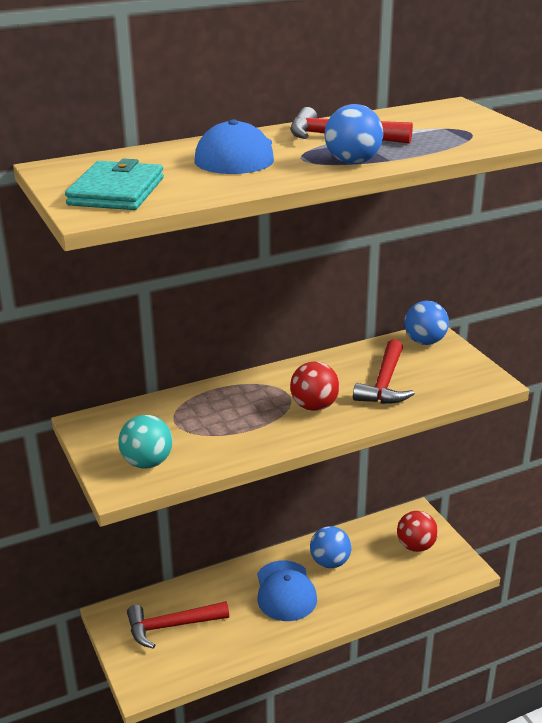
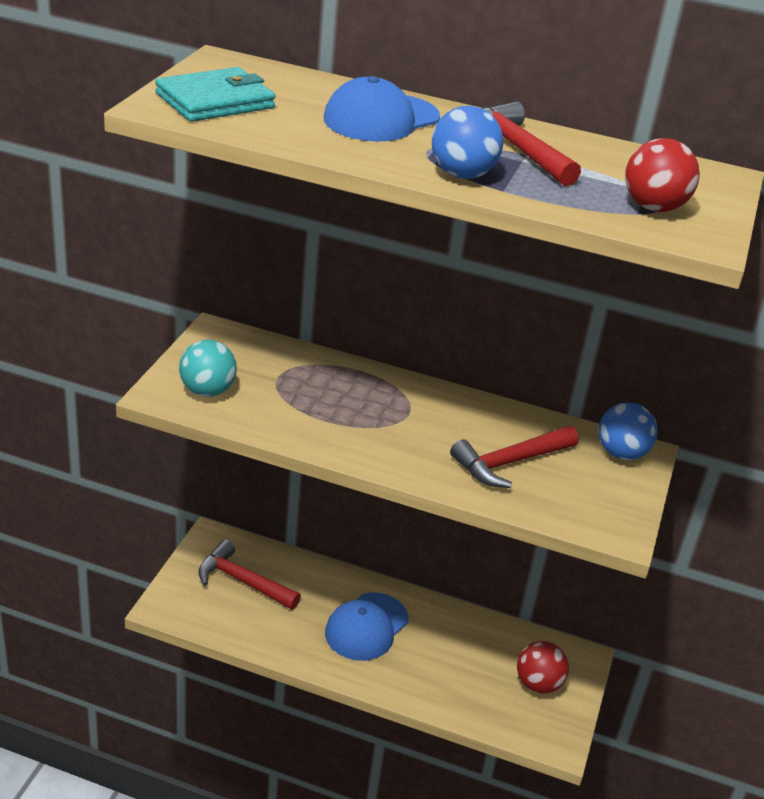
camera: 40 degrees right, 5 degrees up
(314, 406) = (411, 438): red ball -> red ball (653, 207)
(330, 562) = (438, 635): blue ball -> none

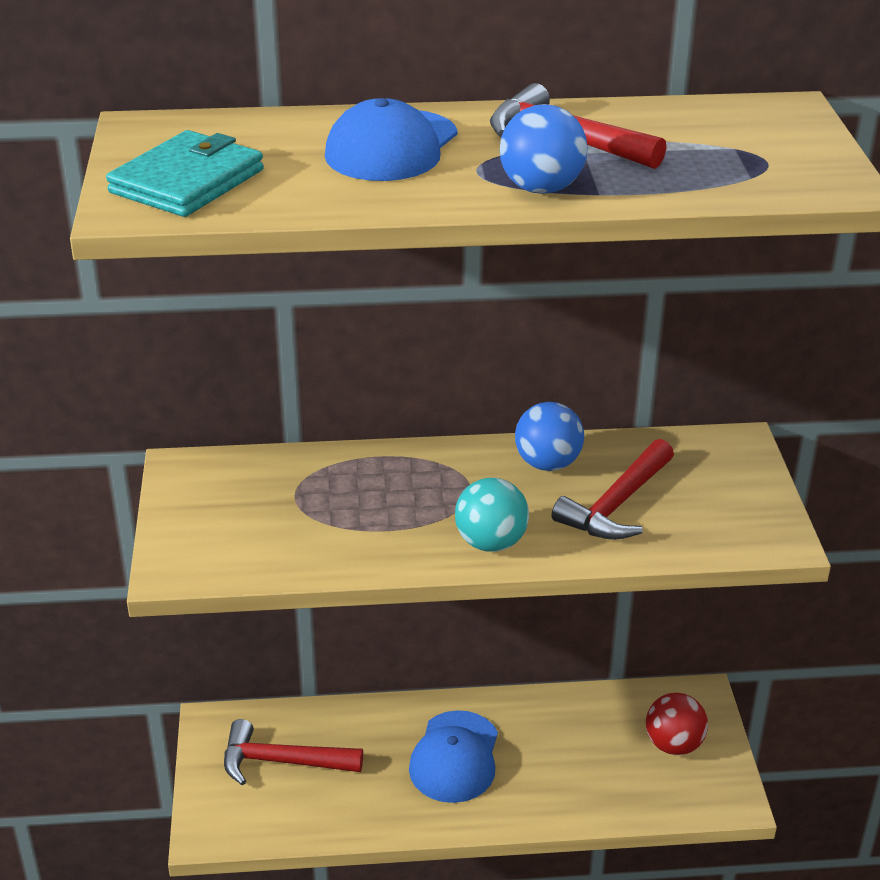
camera: 20 degrees left, 0 degrees up
(207, 391) = (226, 544): turquoise ball -> turquoise ball (491, 543)
(621, 453) = (719, 451): blue ball -> blue ball (547, 464)
(653, 207) = (760, 166): red ball -> none

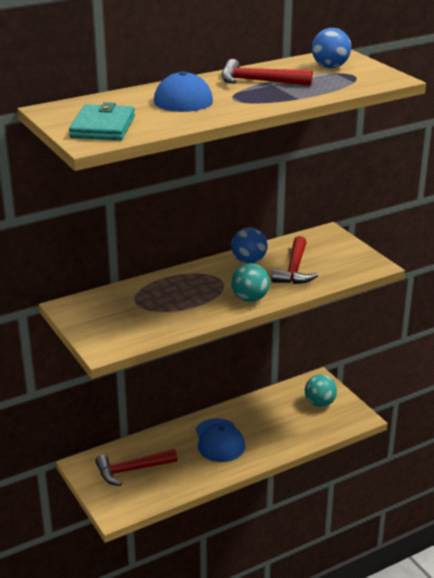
camera: 25 degrees left, 5 degrees down
(541, 189) = (271, 101): blue ball -> blue ball (330, 67)
(673, 745) = (319, 403): red ball -> turquoise ball

